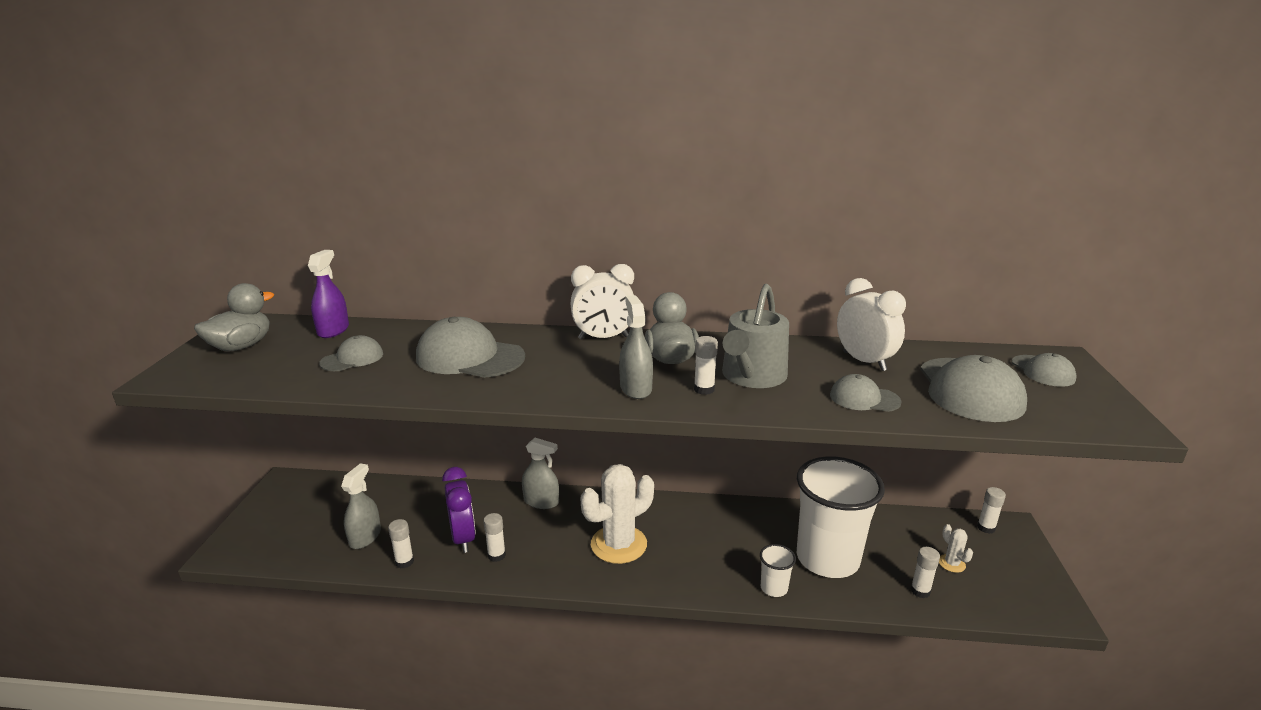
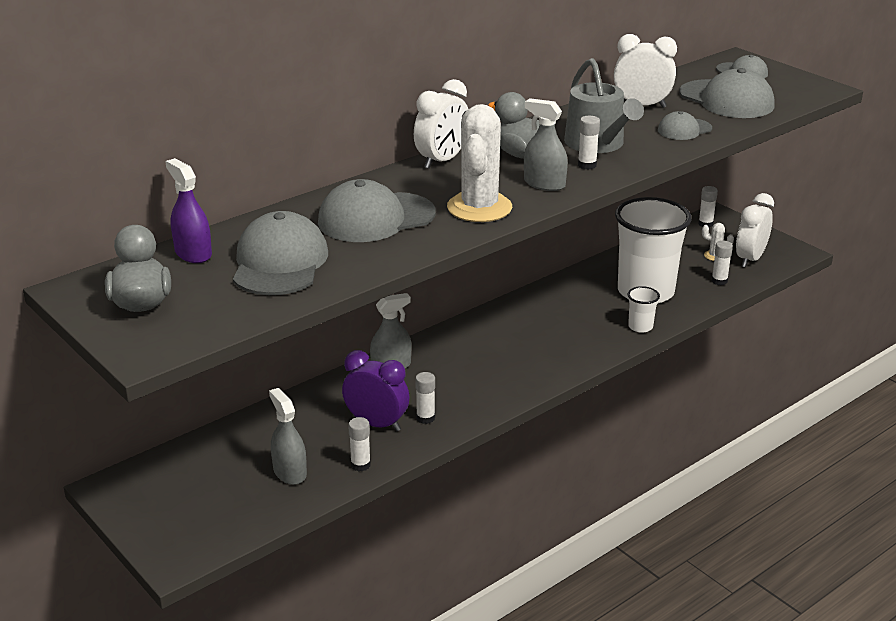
camera: 45 degrees left, 5 degrees up
(352, 358) = (280, 263): grey cap -> grey cap, size x1.83
(618, 544) = (501, 360): white cactus -> white cactus (479, 208)
(989, 588) = (750, 259): none -> white clock

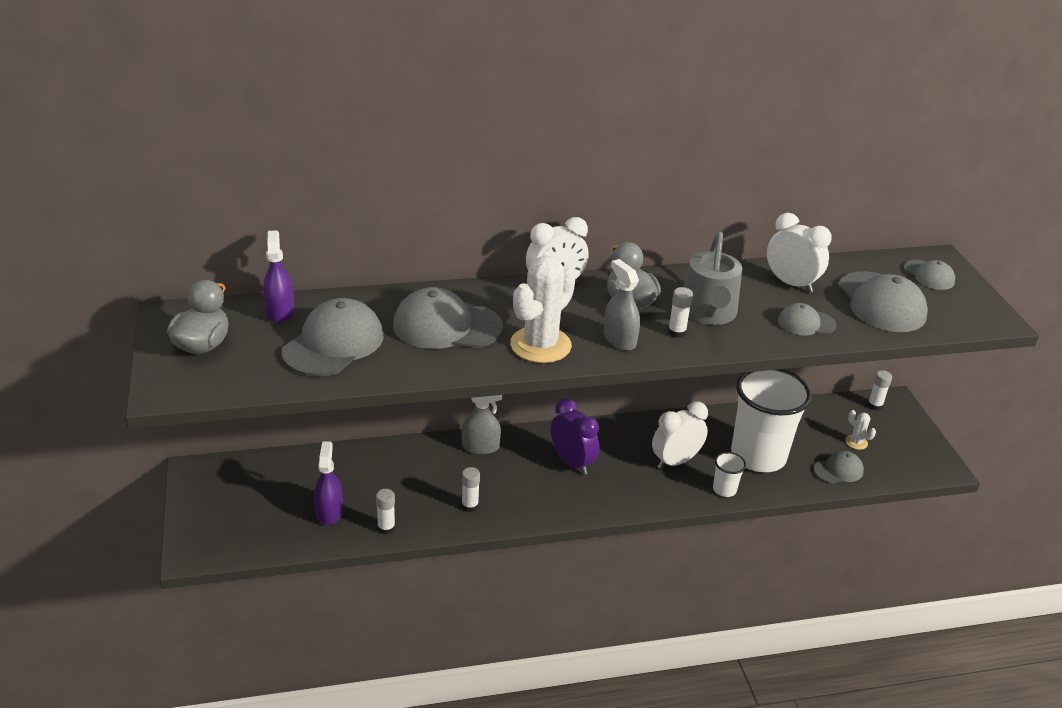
camera: 25 degrees right, 5 degrees up
(290, 472) = (329, 512): grey spray bottle -> purple spray bottle
(376, 424) = (427, 496): purple clock -> purple clock (572, 462)
(719, 281) = (838, 470): white glue stick -> grey cap
(750, 259) = (889, 458): white clock -> white clock (675, 461)

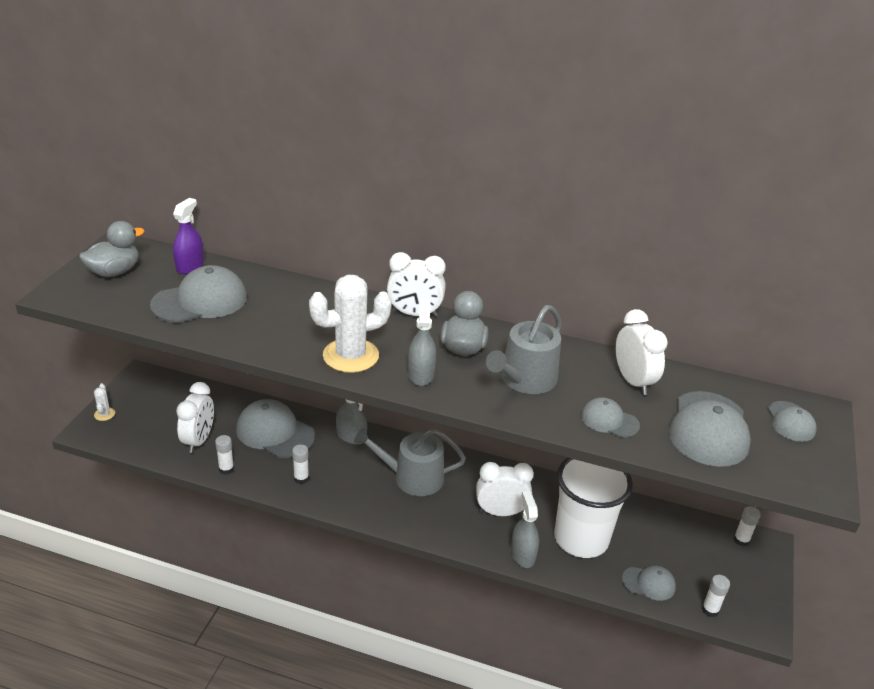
camera: 30 degrees right, 0 degrees up
(329, 512) = (199, 440): purple spray bottle -> white clock
(446, 326) = (295, 316): grey cap -> grey cap (275, 432)
(572, 462) = (412, 477): purple clock -> grey watering can
(676, 332) = (477, 386): white glue stick -> white glue stick (710, 610)
(724, 489) = (522, 554): white cup -> grey spray bottle
(856, 442) = (690, 566): white cactus -> white cactus (104, 414)

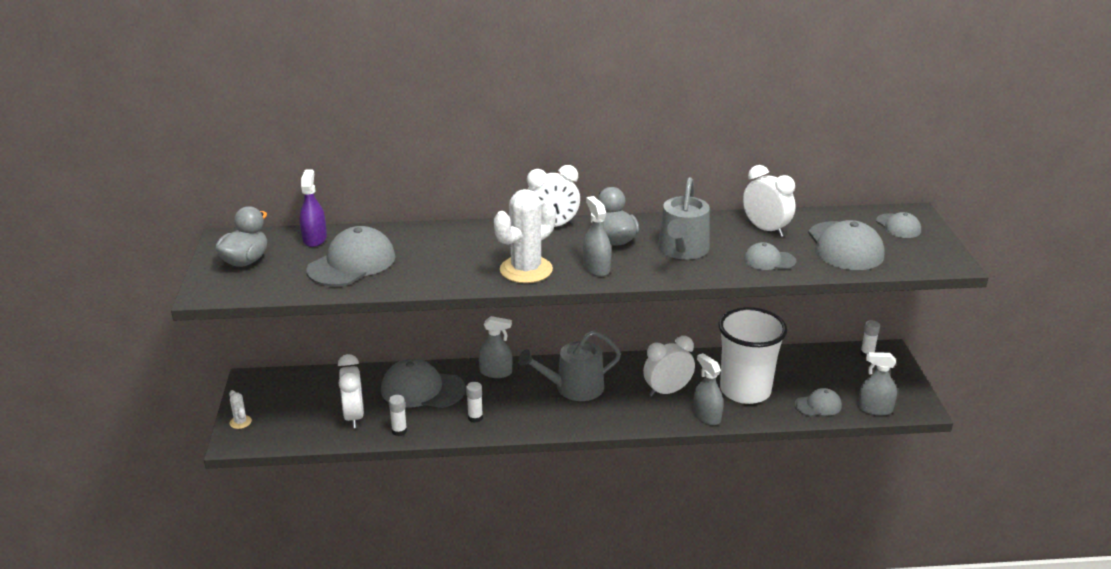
camera: 20 degrees left, 5 degrees down
(710, 610) = (875, 409): white glue stick -> grey spray bottle

